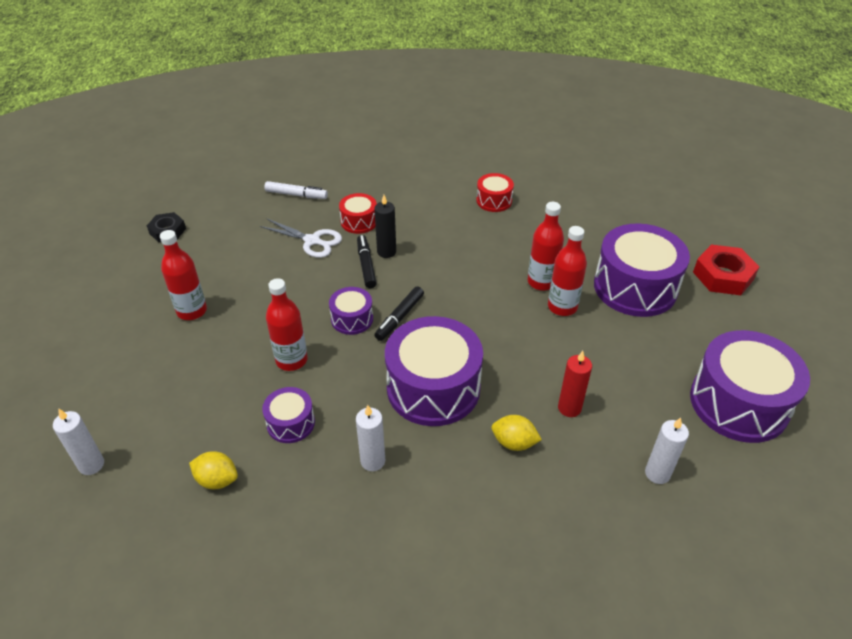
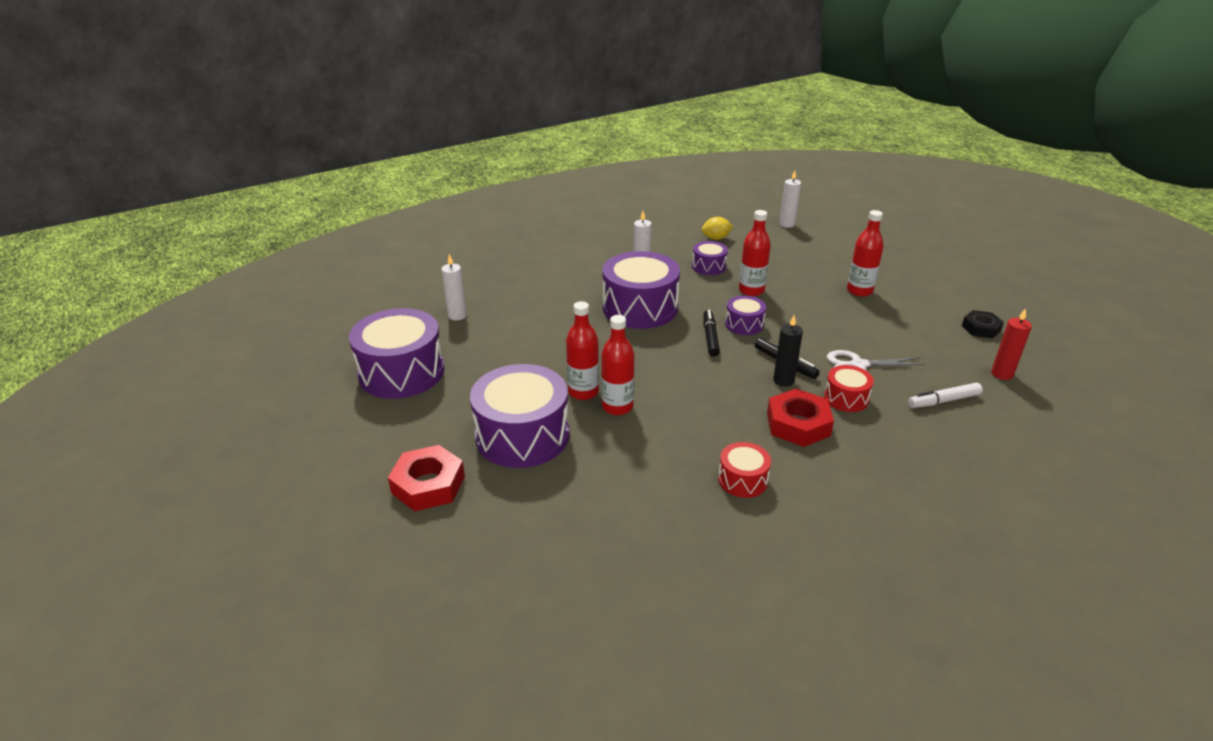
camera: 150 degrees right, 10 degrees down
(417, 218) = (798, 424): none -> red nut
(514, 443) = (562, 300): yellow lemon -> none
(569, 408) = (535, 328): red candle -> red candle (1002, 374)

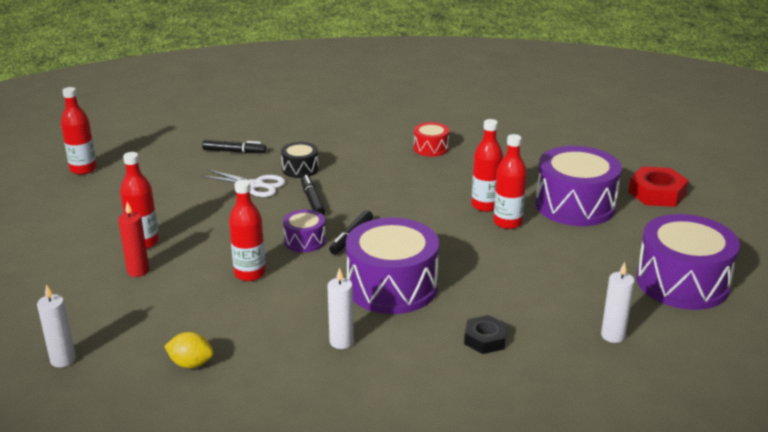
camera: 155 degrees left, 5 degrees down
(709, 266) = (256, 319): purple drum -> none
(783, 380) = (331, 190): black candle -> none
(798, 424) = (357, 164): red nut -> none
(846, 398) = (300, 169): red drum -> black drum
(943, 401) = (234, 151): white marker -> black marker
(981, 328) = (108, 184): black nut -> black nut (485, 339)
(1002, 374) = (162, 154): red candle -> red candle (138, 271)
(1032, 336) = (83, 169): none -> red bottle

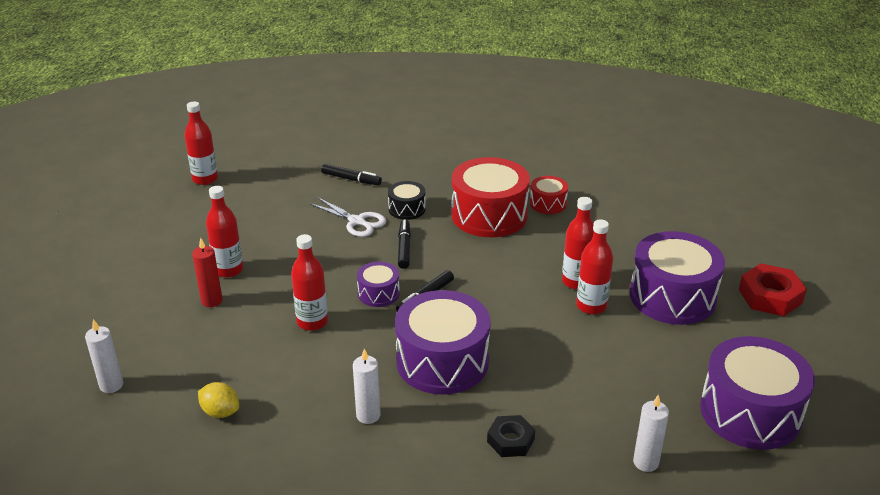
camera: 15 degrees right, 5 degrees up
(381, 164) = (489, 215): none -> red drum

